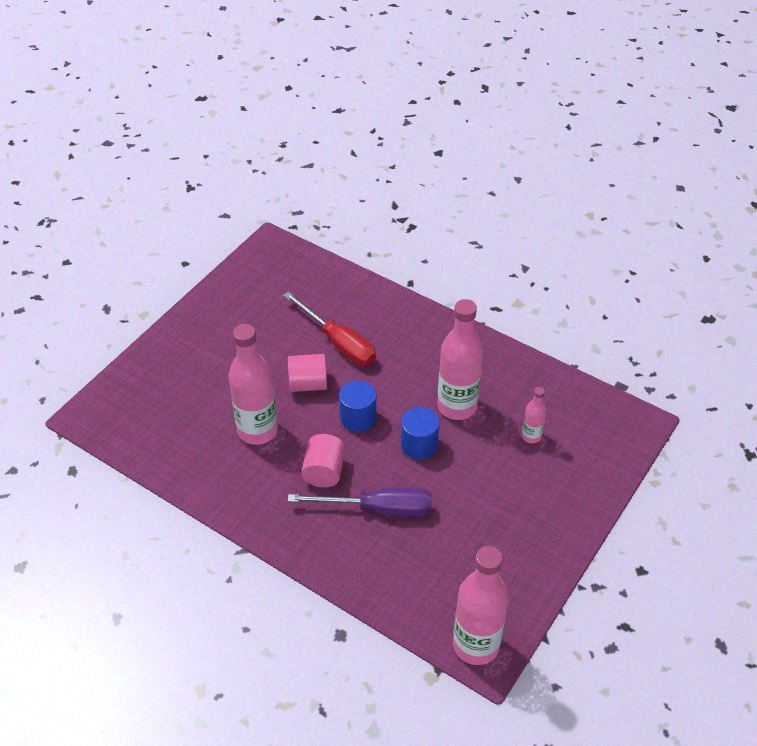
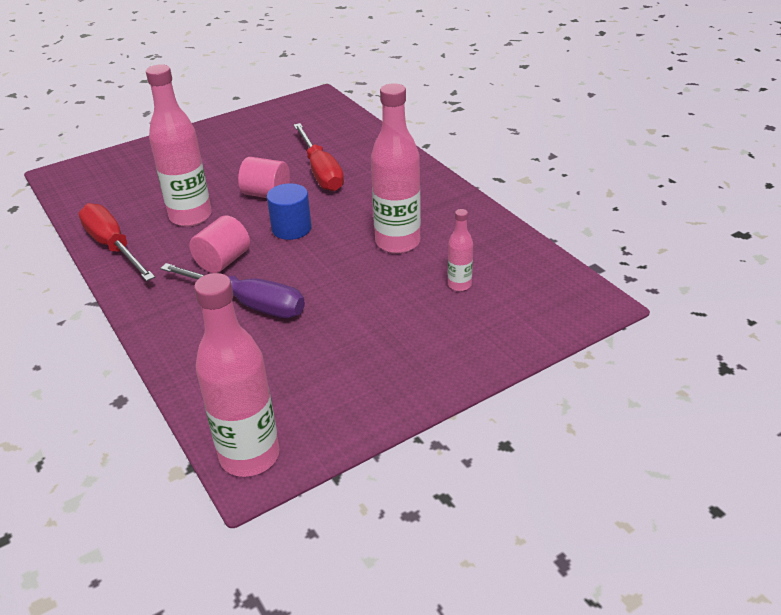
camera: 25 degrees right, 10 degrees down
(213, 486) = (113, 247): none -> red screwdriver
(419, 445) = (334, 263): blue cylinder -> none

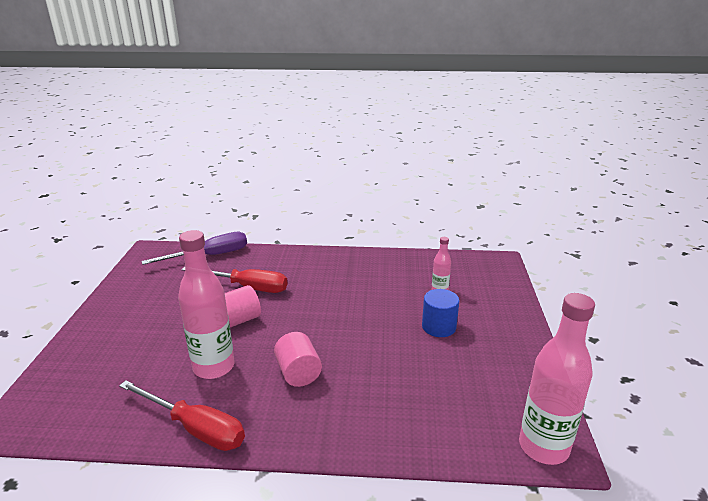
camera: 55 degrees left, 10 degrees down
(113, 247) = (195, 428): red screwdriver -> red screwdriver turned 150 degrees counterclockwise
(249, 304) = (368, 380): purple screwdriver -> purple screwdriver (210, 256)
(291, 228) = (299, 326): blue cylinder -> blue cylinder (439, 327)
(397, 242) = (371, 293): pink bottle -> none

